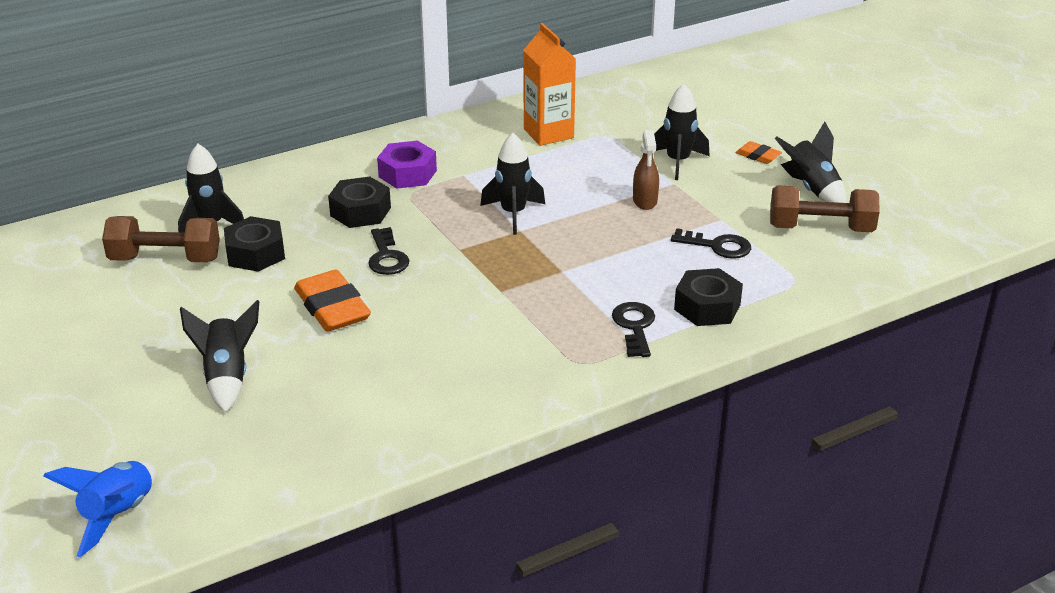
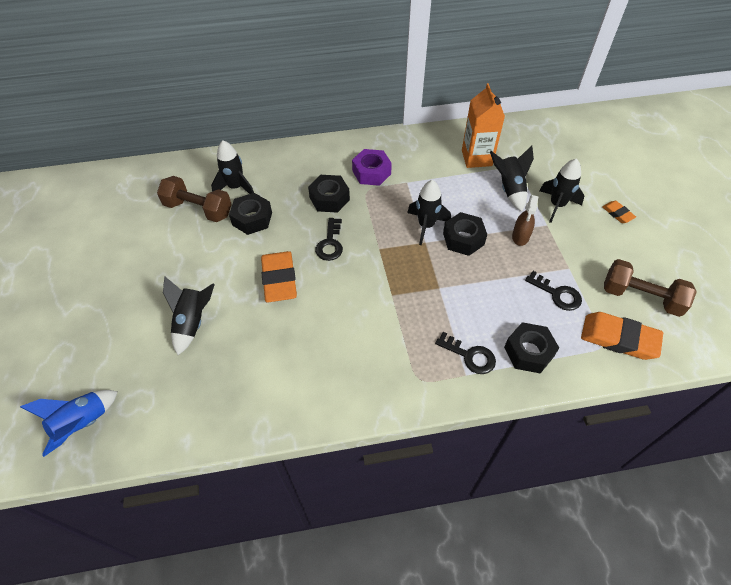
camera: 20 degrees right, 20 degrees up
(570, 217) = (463, 239): none -> black nut
(634, 326) = (470, 356): black key -> black key turned 105 degrees clockwise
(811, 189) = (647, 256): black rocket -> black rocket (509, 189)
(811, 271) = (619, 338): none -> orange eraser

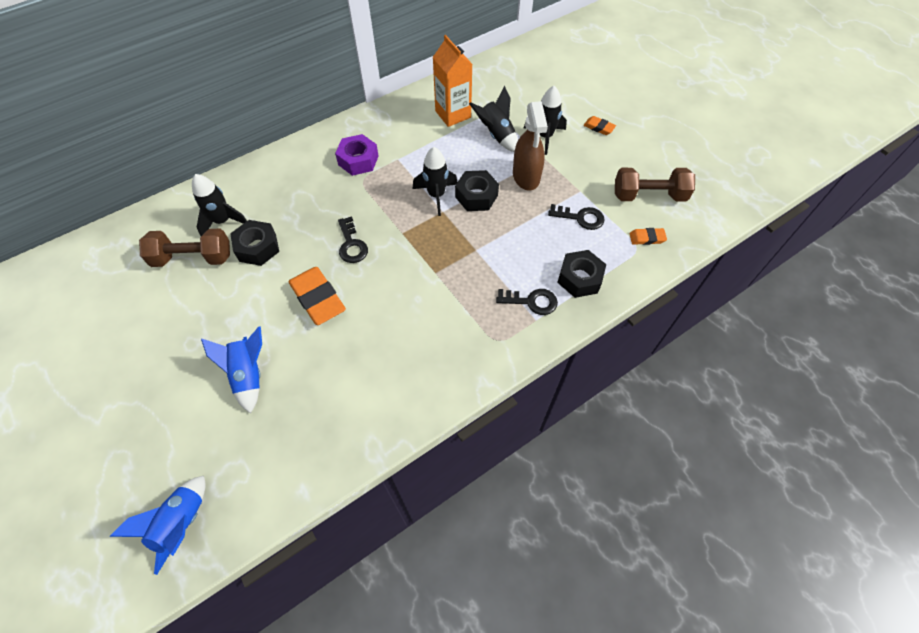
camera: 25 degrees left, 5 degrees up
(193, 322) = (248, 375): black rocket -> blue rocket
(329, 199) = (328, 200): black nut -> none
(520, 236) = (526, 176): brown spray bottle -> brown spray bottle, size x1.60
(619, 338) = (647, 238): orange eraser -> orange eraser, size x0.51

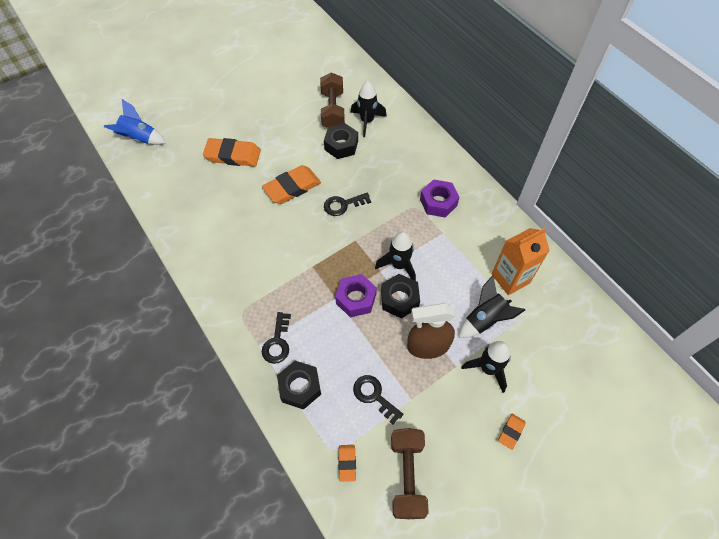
camera: 90 degrees right, 0 degrees up
(248, 375) = (233, 155): blue rocket -> orange eraser
(476, 232) = (356, 299): none -> purple nut
(580, 218) = (374, 396): black key -> black key turned 120 degrees clockwise

